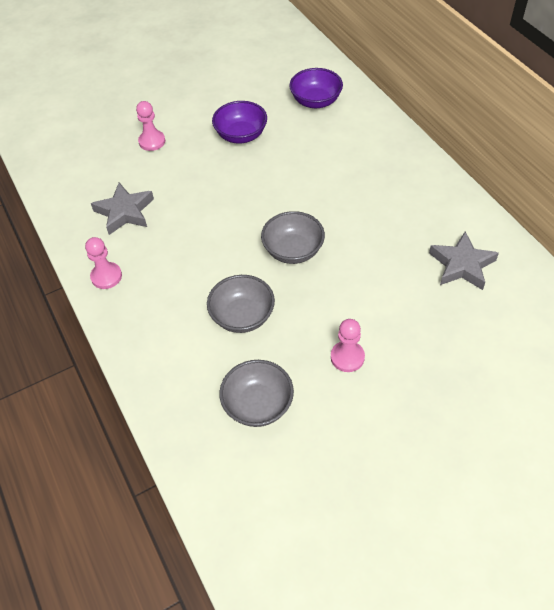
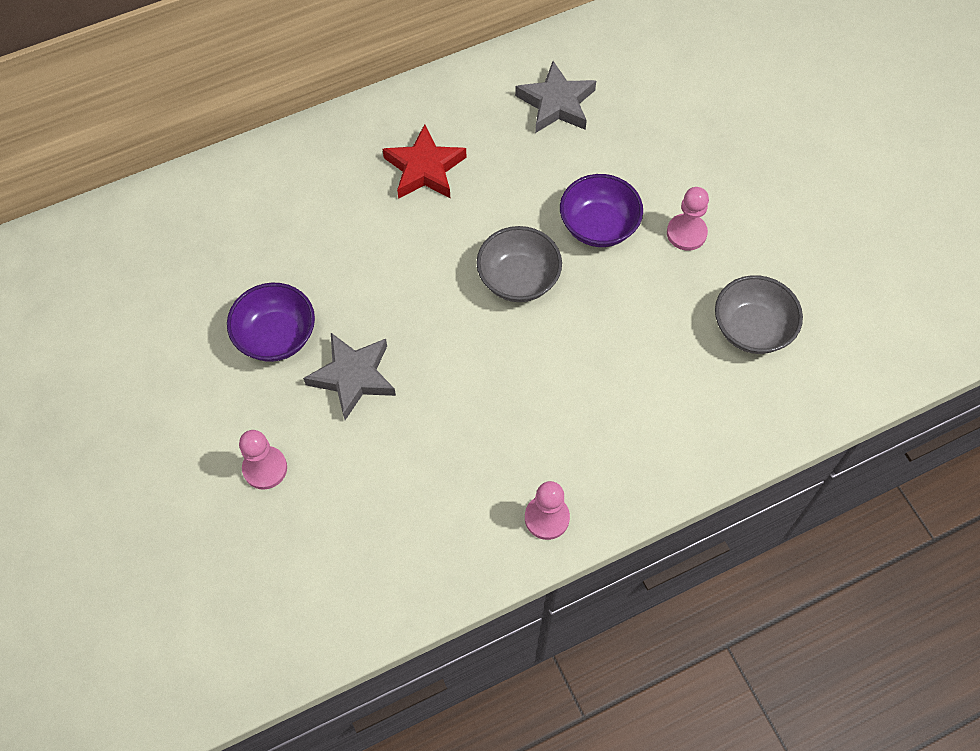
camera: 90 degrees left, 10 degrees up
(125, 212) = (421, 501): grey star -> grey star (353, 377)
(242, 316) = (624, 342): grey bowl -> none
(316, 101) = (218, 230): purple bowl -> purple bowl (598, 226)
(382, 192) = (425, 168): none -> red star

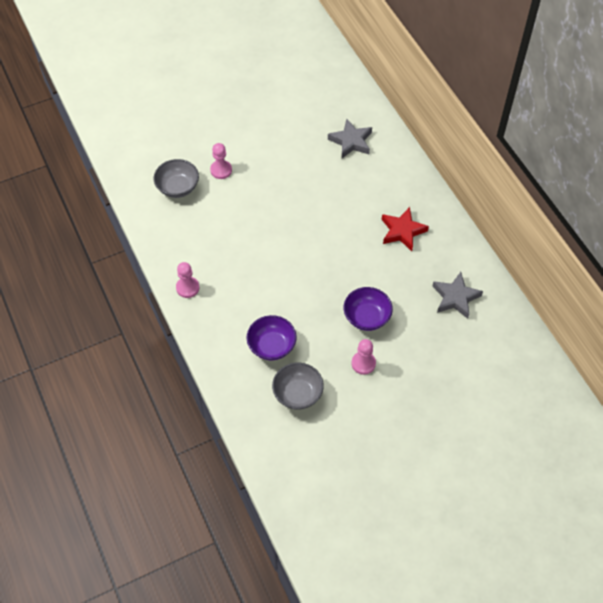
camera: 90 degrees right, 5 degrees down
(276, 336) = (294, 170): purple bowl -> purple bowl (272, 346)
(353, 377) = (270, 203): grey star -> grey star (351, 141)
(518, 279) = (330, 276): grey bowl -> grey bowl (178, 187)

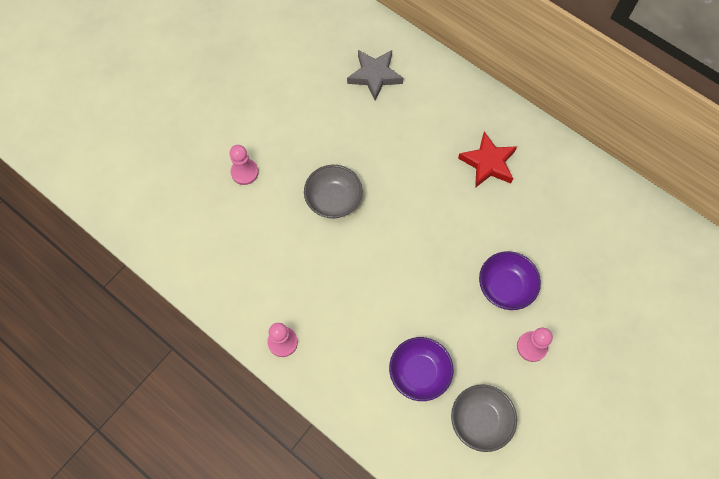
camera: 25 degrees left, 10 degrees up
(178, 187) = (204, 216): grey bowl -> grey bowl (333, 200)
(455, 297) = (586, 219): grey star -> none

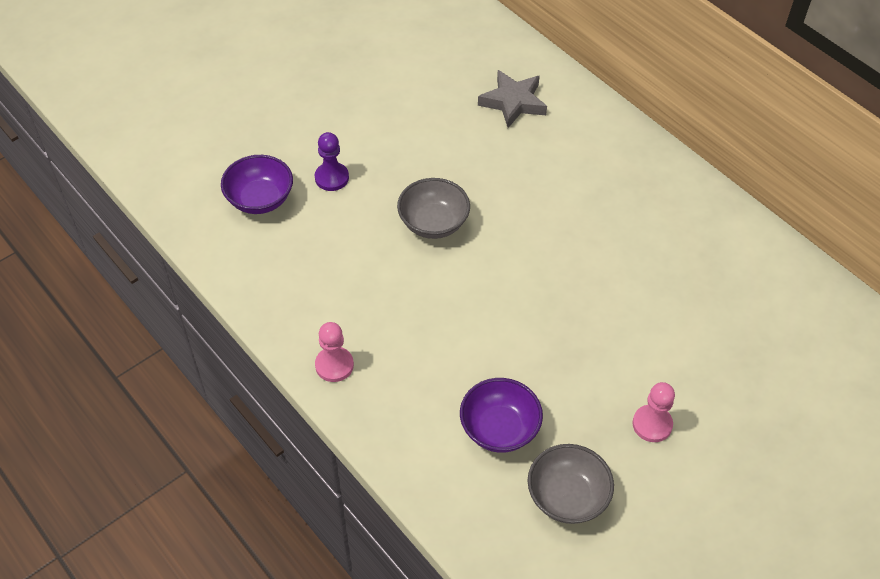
camera: 10 degrees right, 15 degrees down
(244, 172) = (332, 178): pink pawn -> purple pawn
(488, 163) = (635, 214): red star -> none
(505, 287) = (630, 351): purple bowl -> purple bowl (260, 199)

